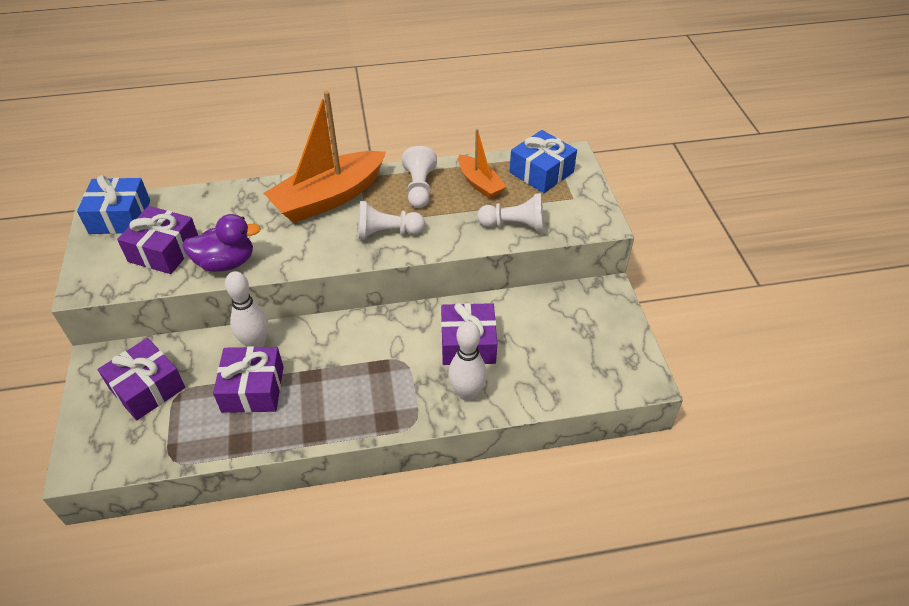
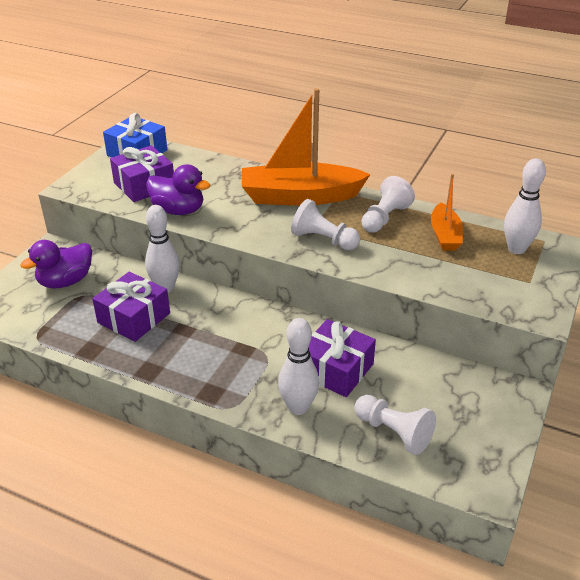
camera: 35 degrees right, 10 degrees down
(147, 388) = (65, 281): purple gift -> purple duck
(514, 225) = (446, 280): white pawn -> white pawn (393, 432)
(541, 172) = (516, 249): blue gift -> white bowling pin

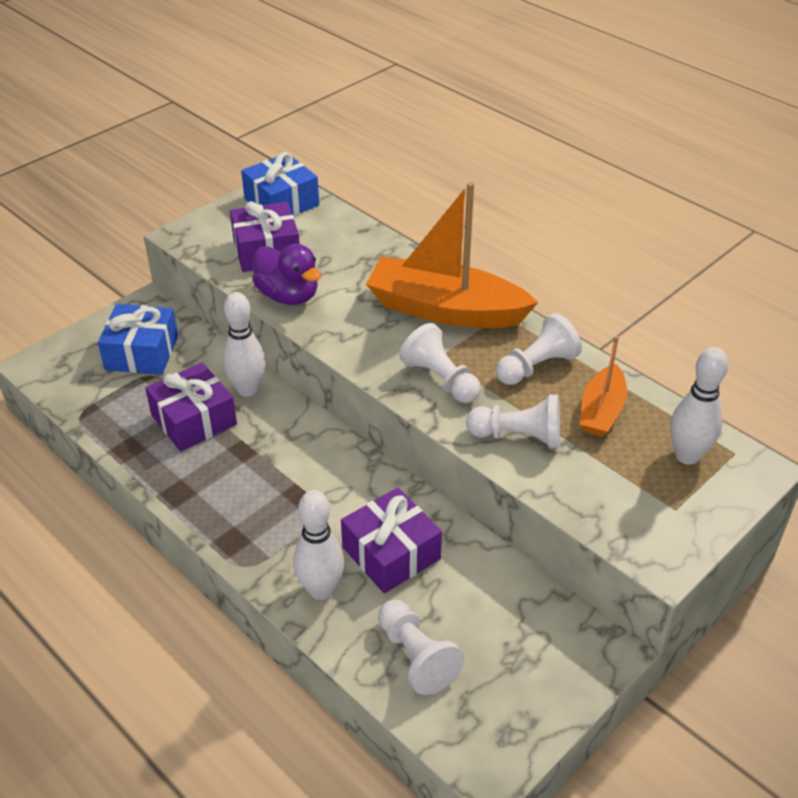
camera: 20 degrees right, 5 degrees up
(65, 281) = (142, 352): purple duck -> blue gift
(399, 263) = (518, 436): none -> white pawn

